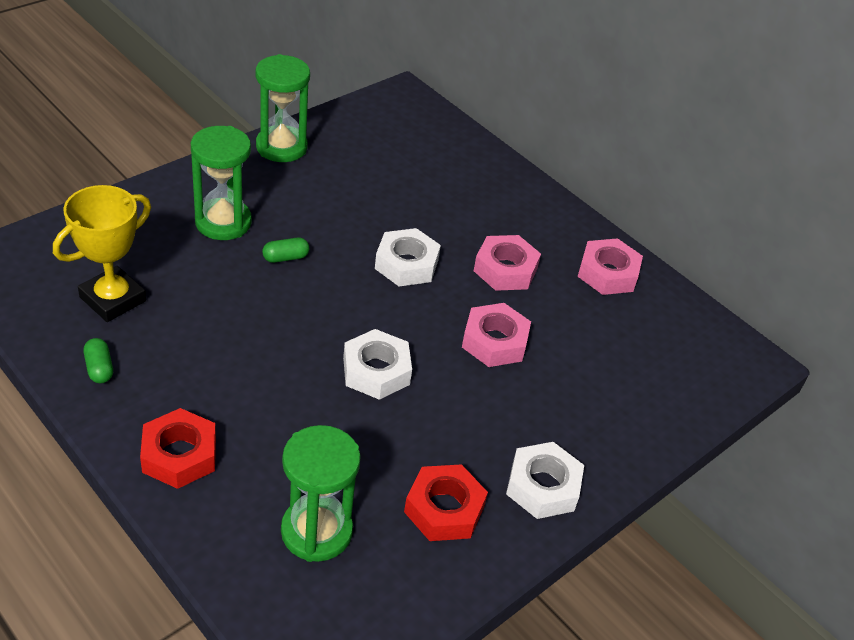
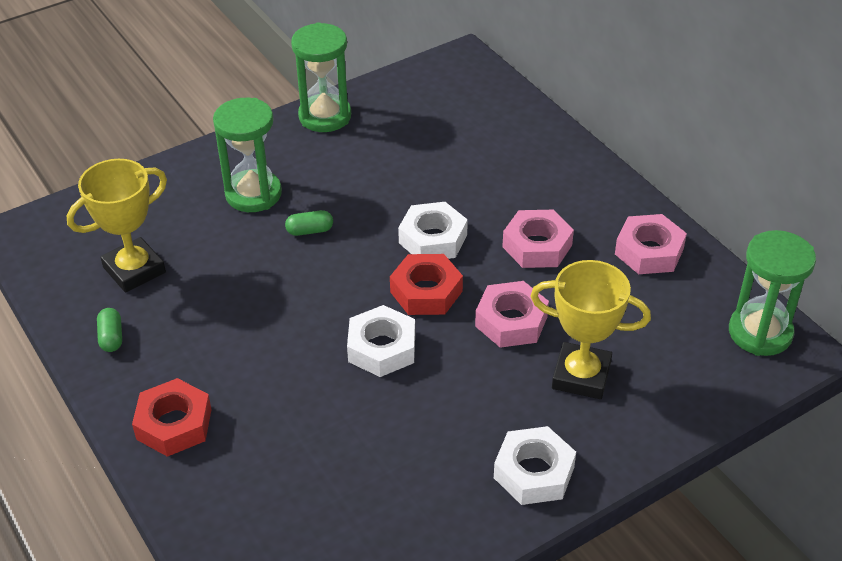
camera: 15 degrees right, 0 degrees up
(316, 531) = (294, 505): green hourglass -> green hourglass (760, 333)
(444, 509) = (426, 490): red nut -> red nut (426, 291)
(569, 392) = (581, 376): none -> yellow trophy

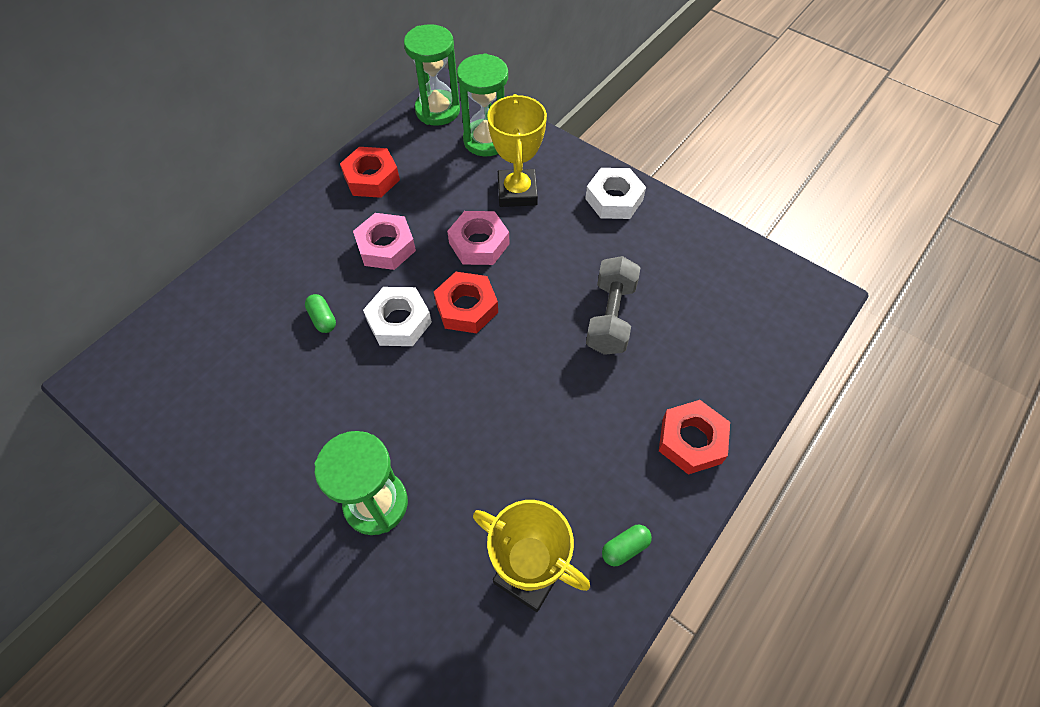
camera: 110 degrees left, 15 degrees up
(310, 231) = (417, 426): green capsule -> green capsule (322, 319)
(325, 116) = (223, 482): green hourglass -> green hourglass (486, 140)
(354, 407) = (610, 317): none -> grey dumbbell
(382, 348) = (542, 319): white nut -> none
(649, 251) = (371, 178): pink nut -> red nut

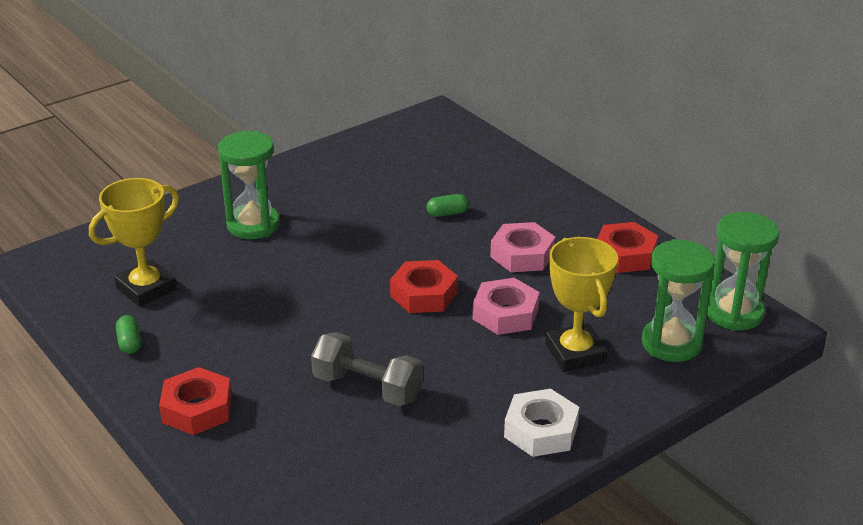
camera: 105 degrees right, 25 degrees down
(399, 321) = (425, 253): white nut -> none
(517, 192) = (575, 353): yellow trophy -> yellow trophy turned 60 degrees clockwise

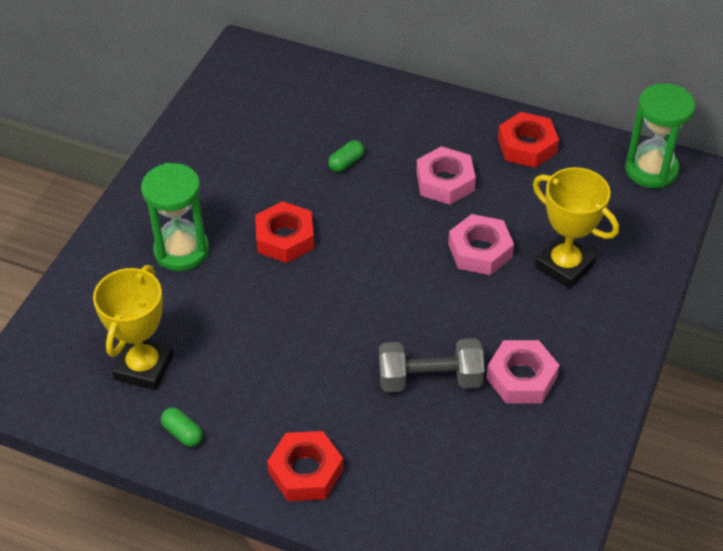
camera: 30 degrees left, 15 degrees up
(424, 294) = (397, 260): red nut -> red nut (285, 238)
(451, 419) = (521, 377): none -> pink nut
(541, 430) = (596, 354): white nut -> none
(671, 343) = (628, 222): green hourglass -> none

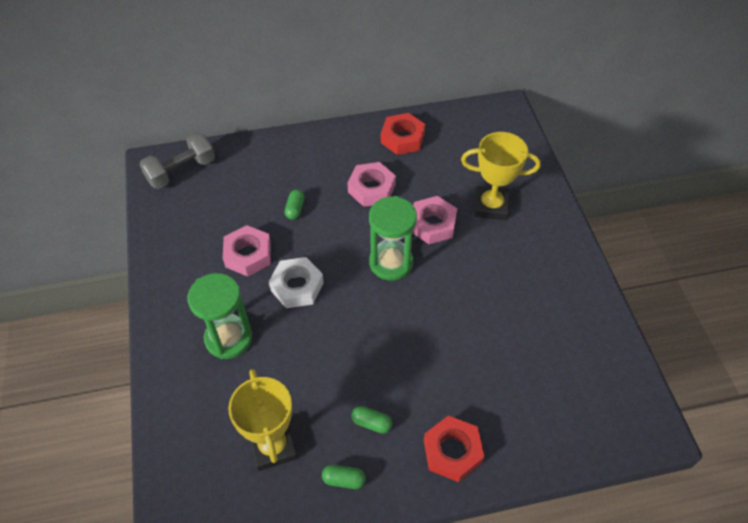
camera: 35 degrees left, 5 degrees up
(250, 401) = (371, 423): none -> green capsule
(285, 238) = (297, 286): red nut -> white nut
(430, 379) = (475, 332): grey dumbbell -> grey dumbbell (181, 171)
(521, 377) = (528, 296): pink nut -> pink nut (248, 255)
(651, 170) = (488, 117): green hourglass -> green hourglass (391, 262)

